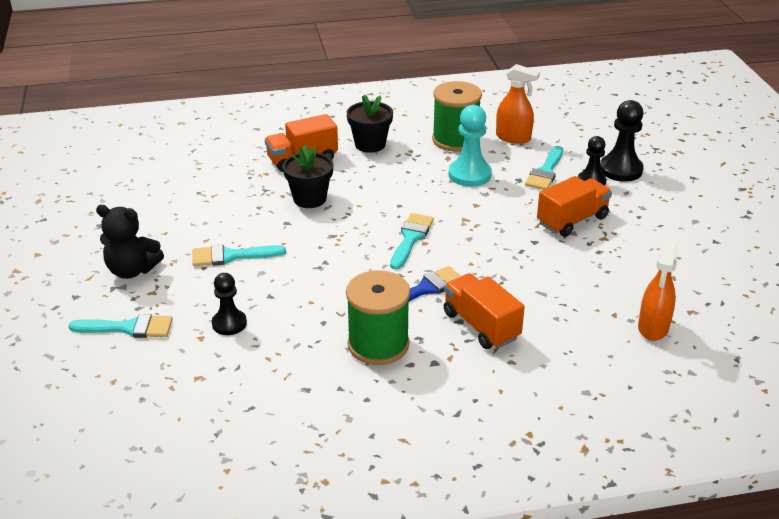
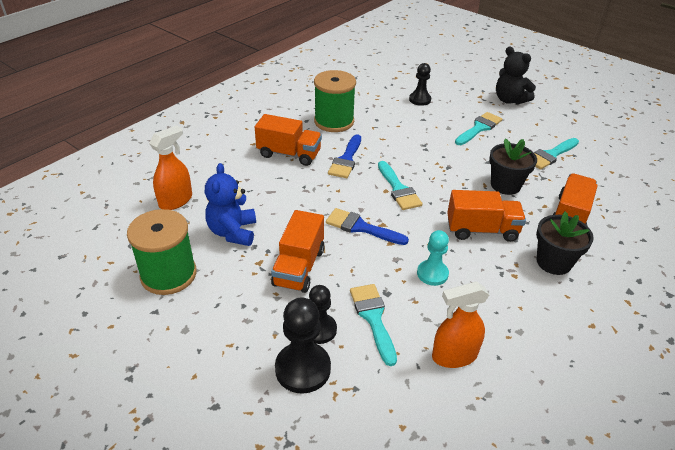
camera: 140 degrees right, 5 degrees up
(129, 328) = (459, 80): turquoise brush -> turquoise brush (550, 155)
(132, 270) = (509, 100): black teddy bear -> black teddy bear turned 105 degrees counterclockwise
(388, 181) = (482, 230): none -> orange truck
(455, 140) = (499, 315): green spool -> green spool (168, 274)
(469, 175) = (432, 274): turquoise pawn -> turquoise pawn, size x0.66
(487, 225) = (361, 227): none -> blue brush
(611, 271) = (233, 232): none -> blue teddy bear
(653, 327) = (176, 201): orange spray bottle -> orange spray bottle turned 60 degrees clockwise

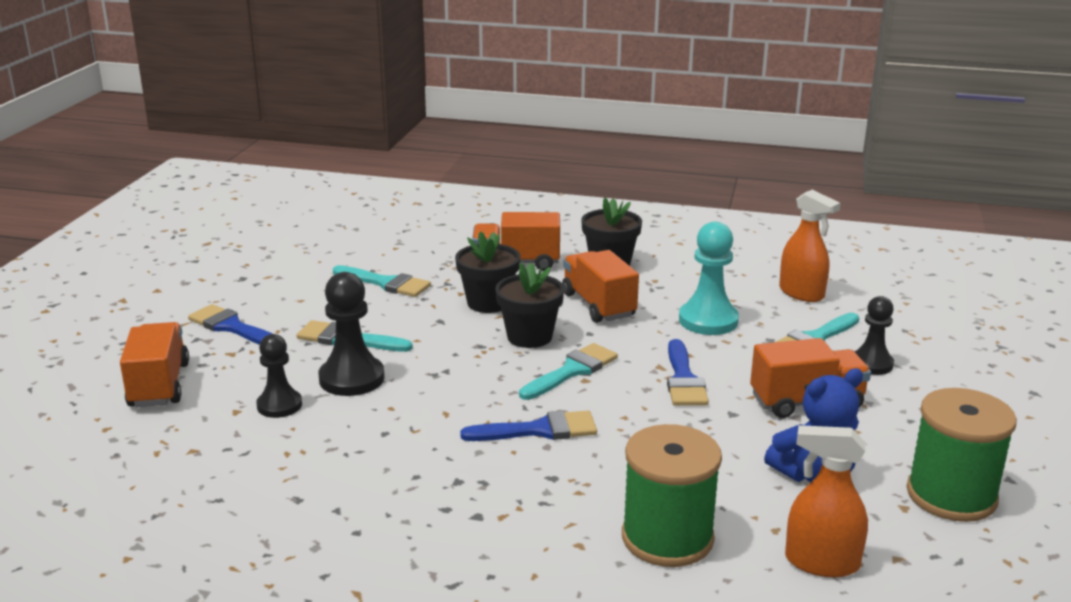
camera: 115 degrees left, 15 degrees down
(289, 154) = (575, 491): orange truck -> orange truck (159, 385)
(303, 369) = (927, 360): black pawn -> black pawn (352, 378)
(334, 121) = (426, 475): green spool -> green spool (667, 538)
(432, 274) = (708, 320): turquoise pawn -> turquoise pawn, size x1.52
(450, 187) = (529, 337): none -> black flower pot
(509, 100) = (232, 327): black teddy bear -> blue brush

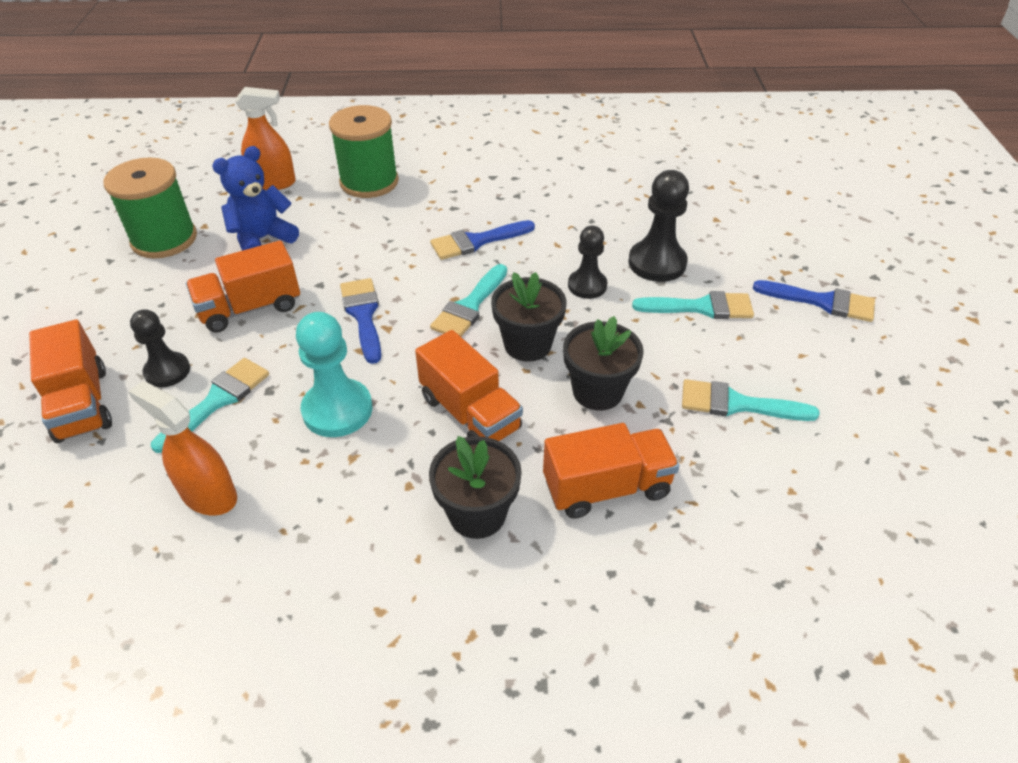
camera: 165 degrees right, 20 degrees up
(159, 385) = (800, 230): orange truck -> orange truck (82, 404)
(279, 405) = (689, 229): black pawn -> black pawn (587, 285)

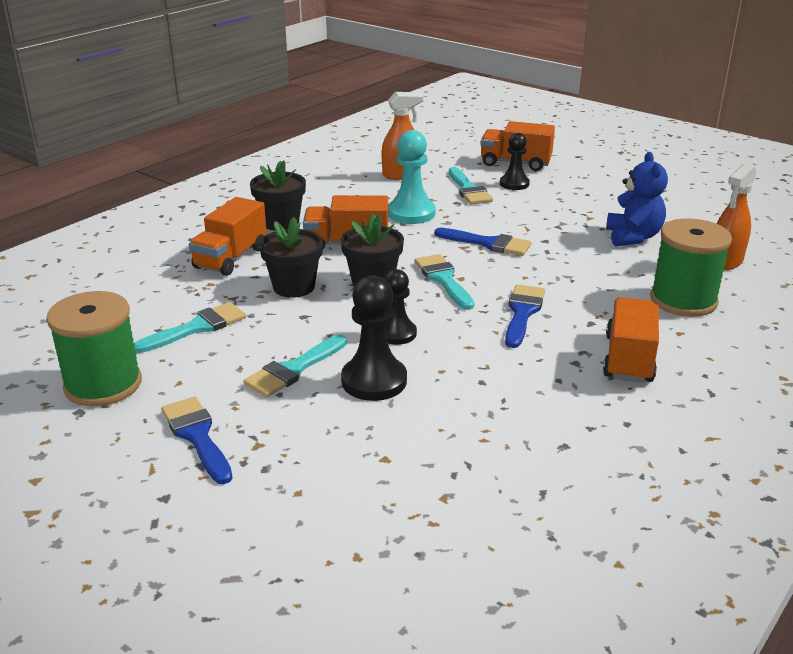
camera: 130 degrees right, 15 degrees down
(164, 239) = (672, 208): green spool -> green spool (103, 384)
(250, 308) = (547, 215): orange truck -> orange truck (628, 359)
(822, 302) = (197, 436): blue brush -> blue brush turned 90 degrees clockwise

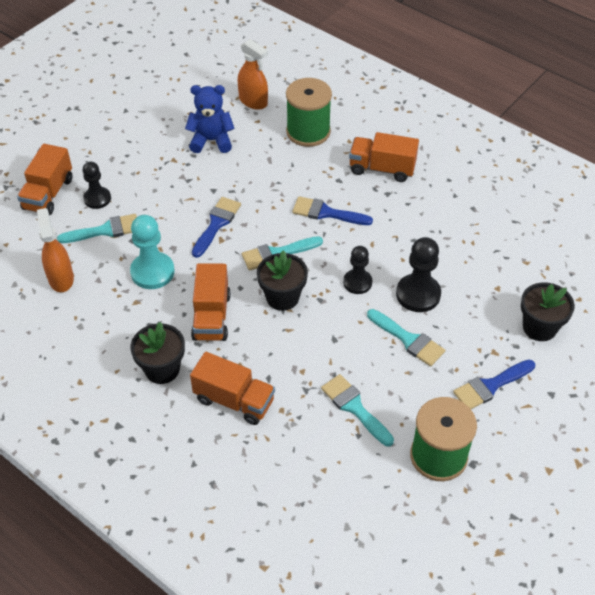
camera: 90 degrees left, 20 degrees up
(294, 287) = (288, 349): black flower pot -> black flower pot (539, 327)

